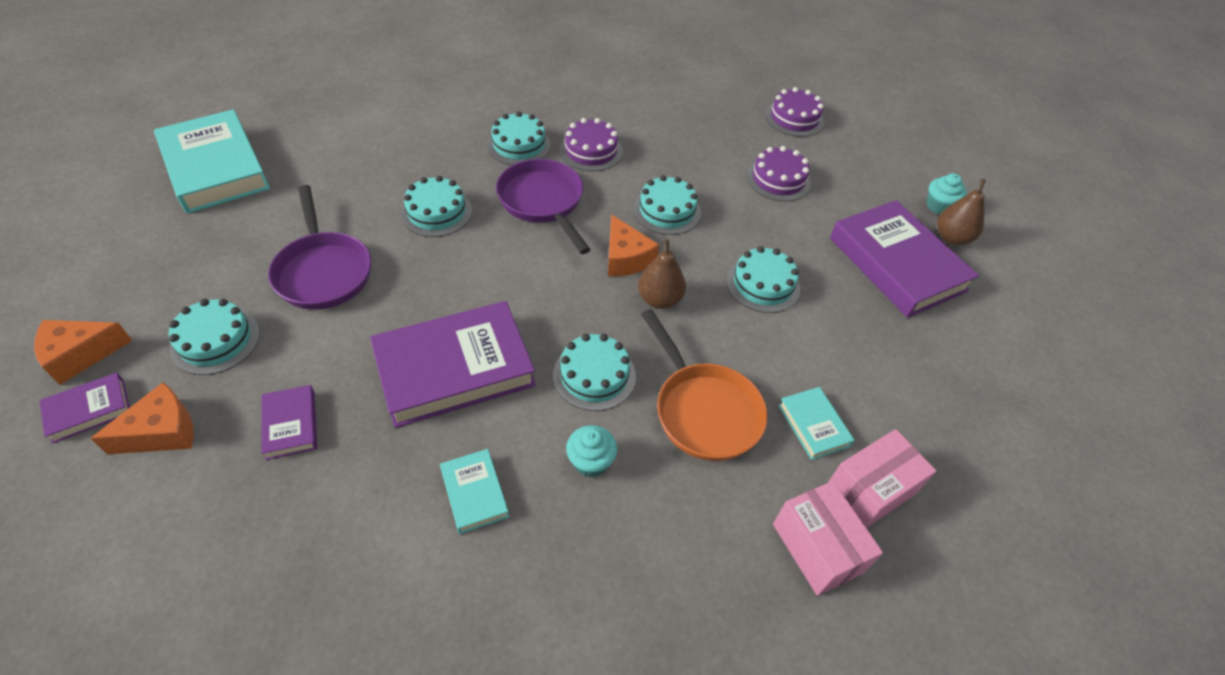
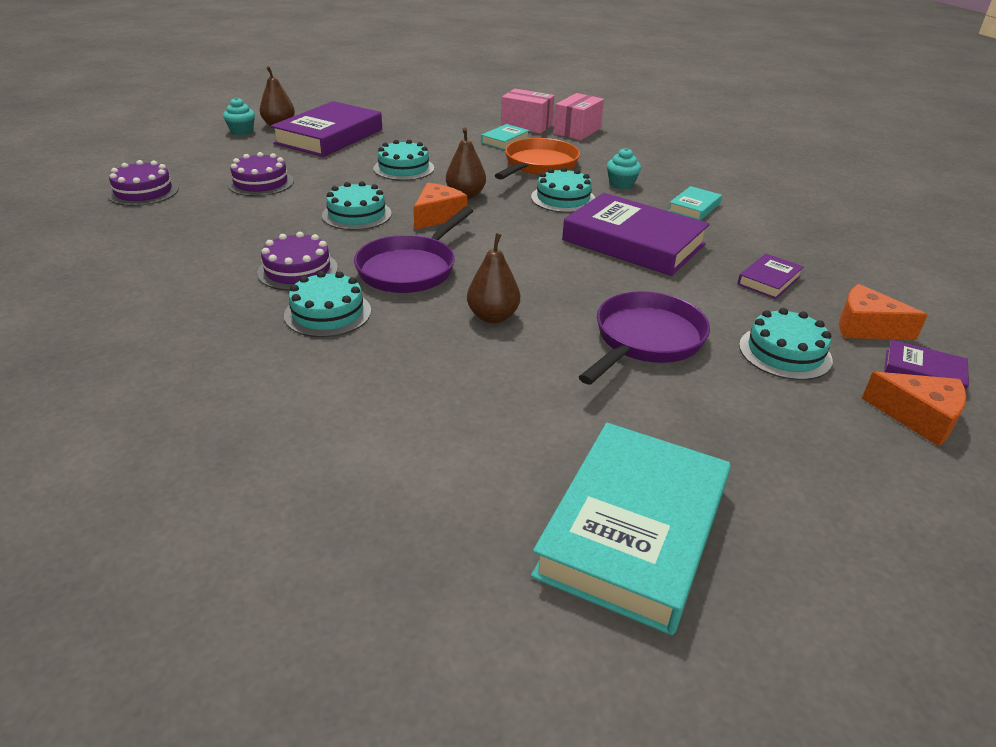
camera: 120 degrees left, 15 degrees down
(436, 212) = (493, 317): turquoise cake -> brown pear

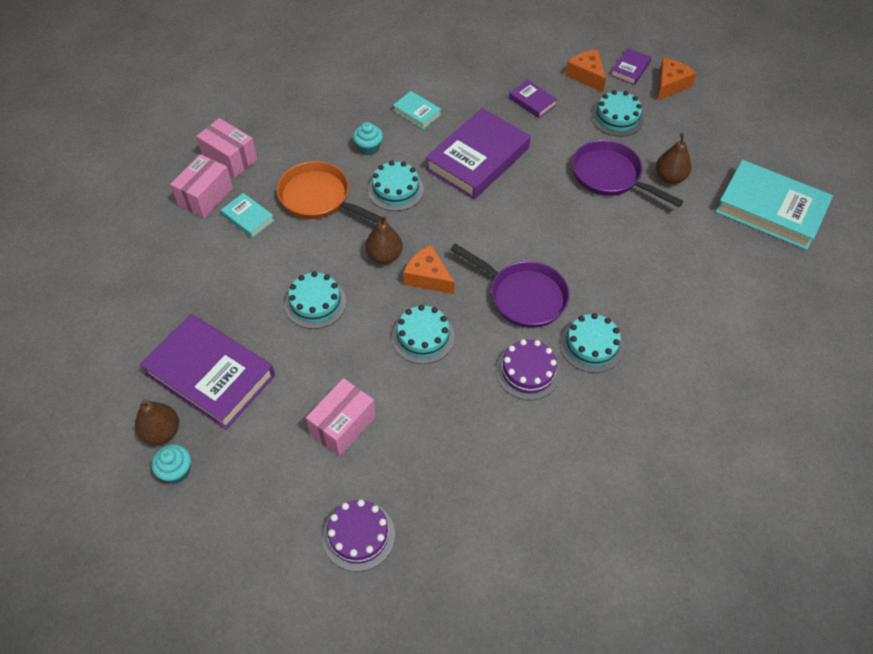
camera: 85 degrees left, 20 degrees up
(261, 183) = (343, 425): purple cake -> pink box
(493, 317) = (589, 249): brown pear -> brown pear (669, 177)
(866, 327) = (586, 75): orange cheese -> orange cheese turned 120 degrees clockwise

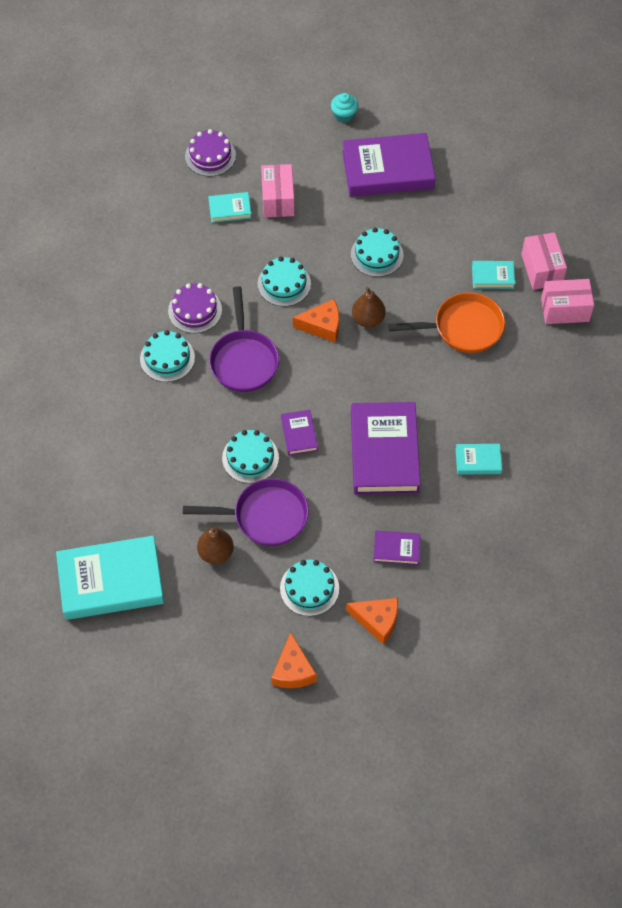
camera: 140 degrees right, 5 degrees up
(161, 432) = (376, 125): brown pear -> none
(368, 148) = (477, 397): turquoise cupcake -> none
(395, 189) = (417, 376): turquoise cake -> turquoise cake (250, 458)
(399, 452) = (230, 209): none -> turquoise book
(523, 296) = (244, 360): purple pan -> purple pan turned 90 degrees counterclockwise
(630, 69) = (345, 663): purple book -> purple book (299, 434)

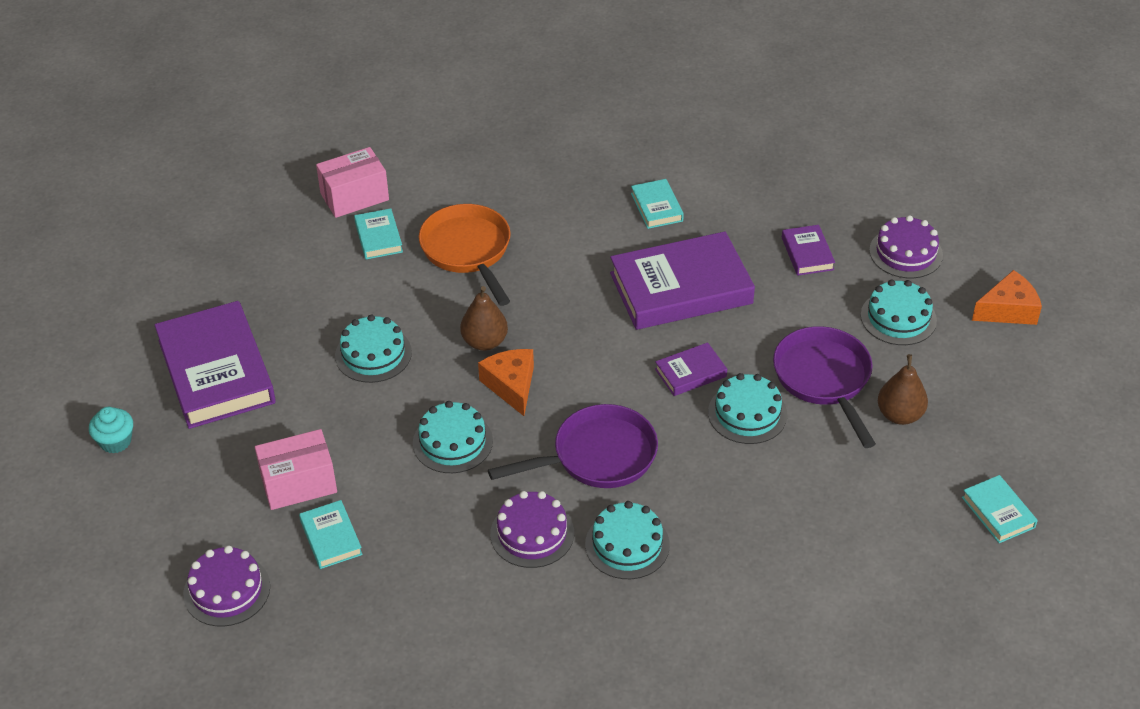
camera: 105 degrees left, 15 degrees down
(111, 581) = (998, 512): turquoise book -> turquoise book, size x0.47
(377, 621) = (906, 253): orange cheese -> purple cake
(565, 310) = (411, 169): pink box -> none

